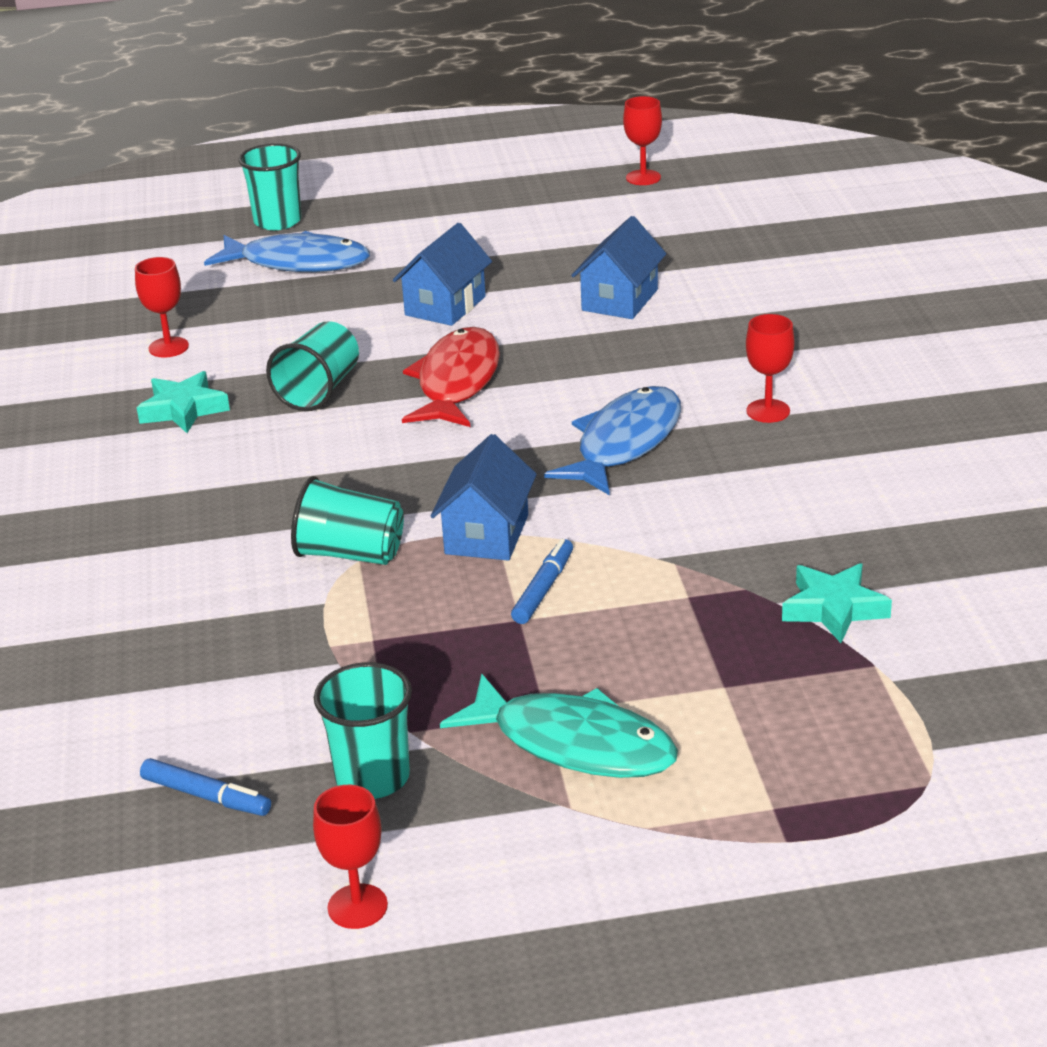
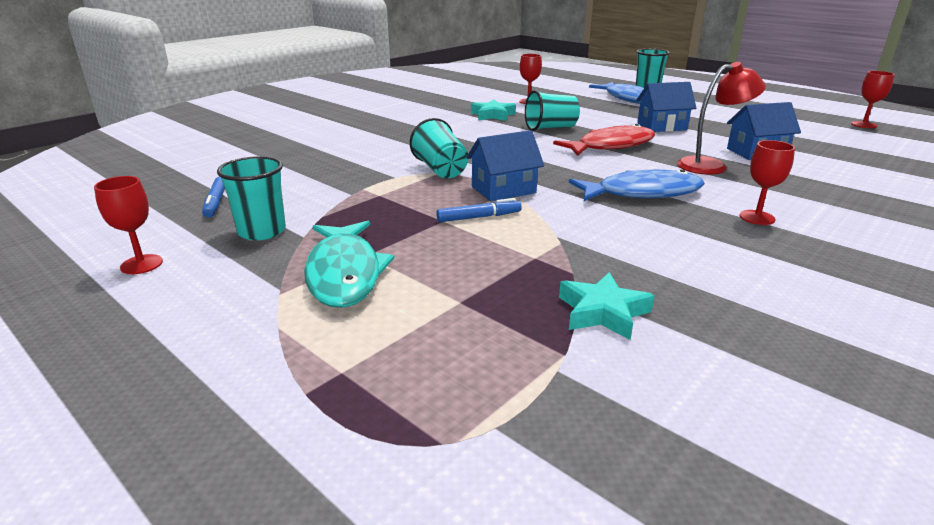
camera: 50 degrees right, 5 degrees down
(613, 353) = (711, 165): none -> red lamp

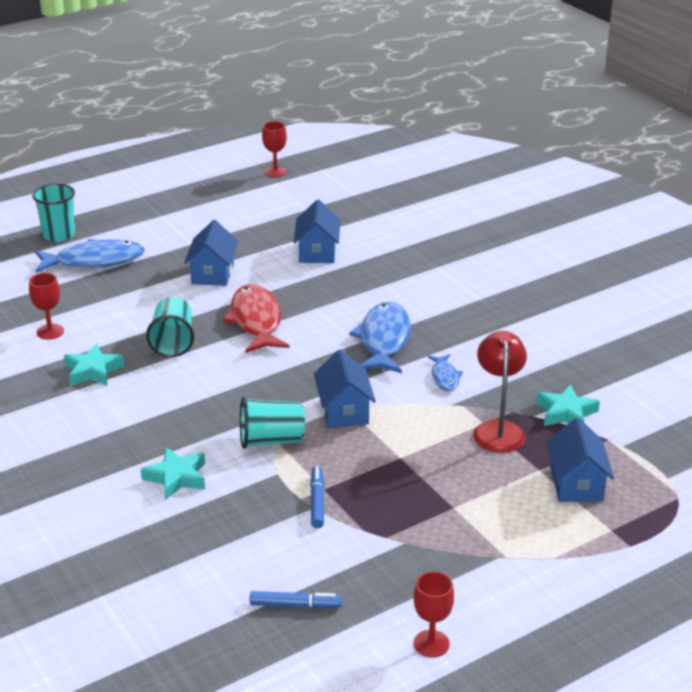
camera: 75 degrees left, 5 degrees up
(262, 231) = (384, 569): turquoise cup -> none
(344, 273) = (482, 521): turquoise fish -> none
(377, 149) = (176, 477): none -> turquoise star
(440, 333) = (576, 484): none -> blue house
(479, 217) = (401, 436): blue marker -> blue marker (317, 501)
(606, 228) = (445, 377): none -> blue fish
(711, 165) = (337, 286): red lamp -> red lamp (498, 429)
(757, 217) = (451, 305): red goblet -> none

